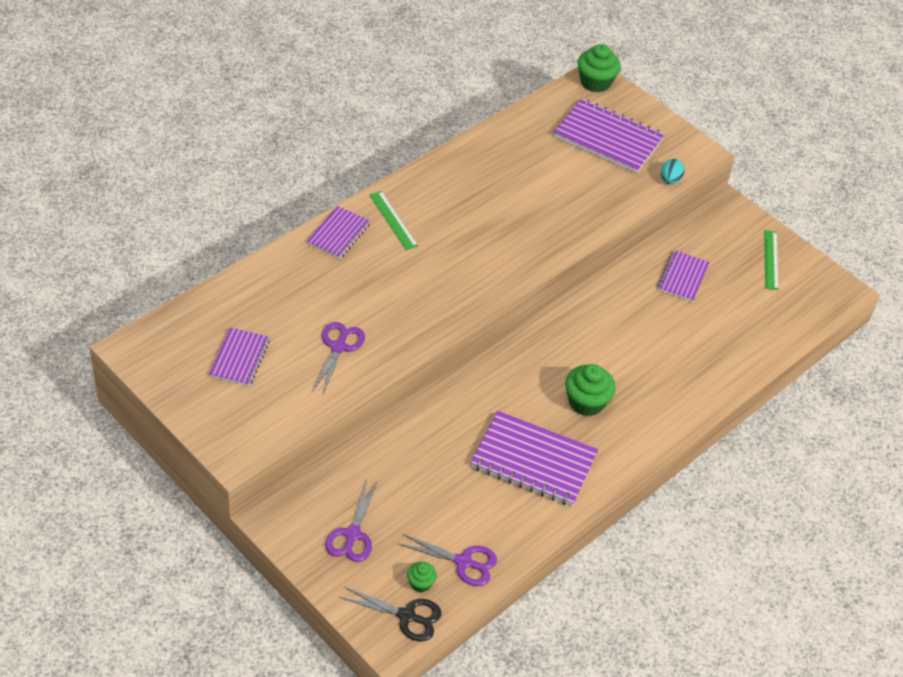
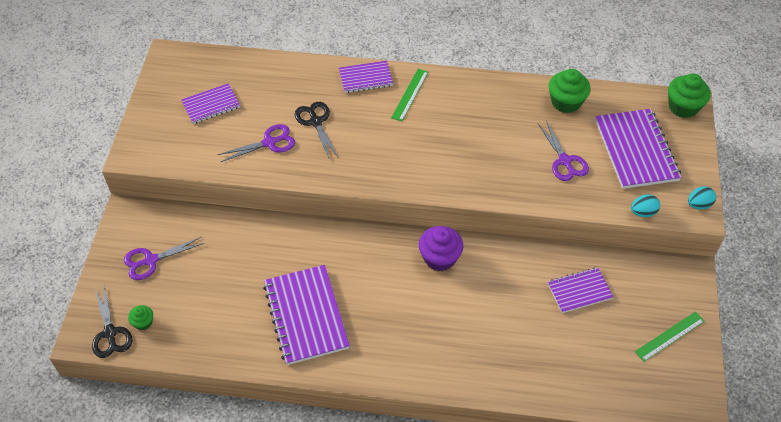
camera: 55 degrees right, 5 degrees up
(351, 300) = (316, 122): none -> black scissors
(463, 562) = (181, 334): purple scissors -> purple scissors (564, 161)
(564, 335) = (439, 258): none -> purple cupcake
(586, 402) = (391, 311): green cupcake -> green cupcake (566, 102)
(694, 147) = (698, 205): none -> turquoise egg

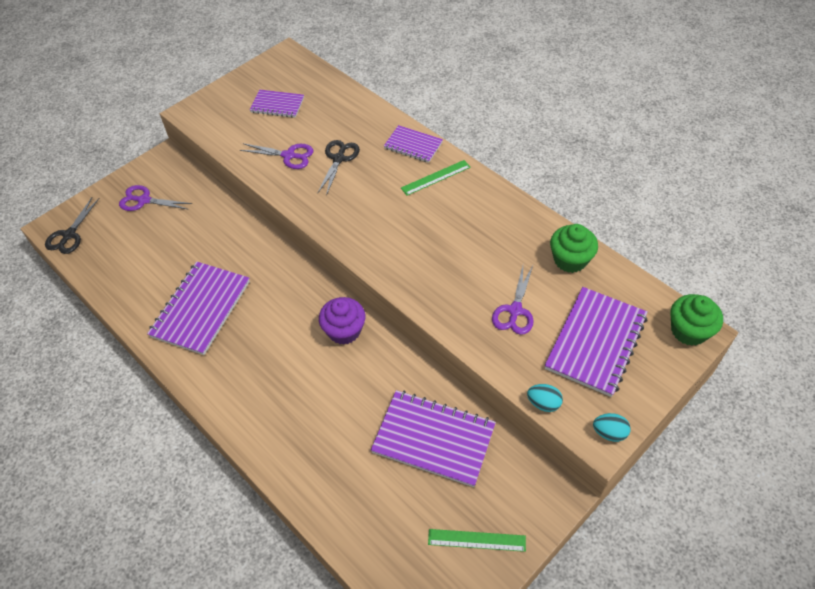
camera: 40 degrees right, 0 degrees up
(143, 322) = (95, 241): green cupcake -> none
(579, 291) = (433, 439): purple notebook -> purple notebook, size x1.72

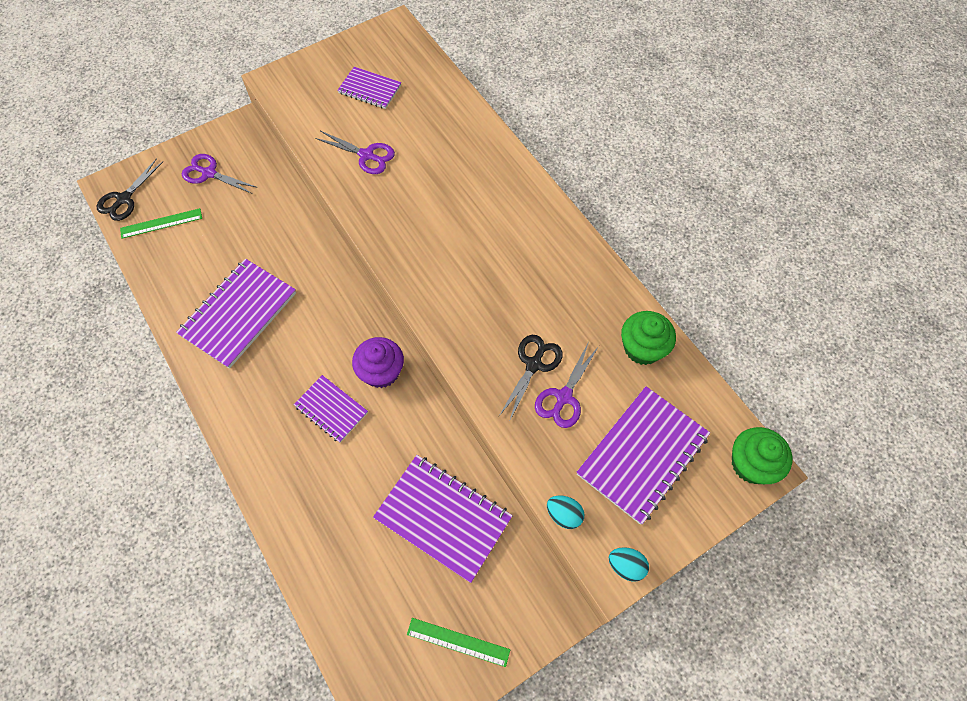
camera: 10 degrees right, 10 degrees up
(339, 159) = (420, 170): black scissors -> black scissors (534, 364)
(413, 145) = (506, 169): purple notebook -> purple notebook (331, 409)
(436, 177) = (520, 215): green ruler -> green ruler (161, 223)

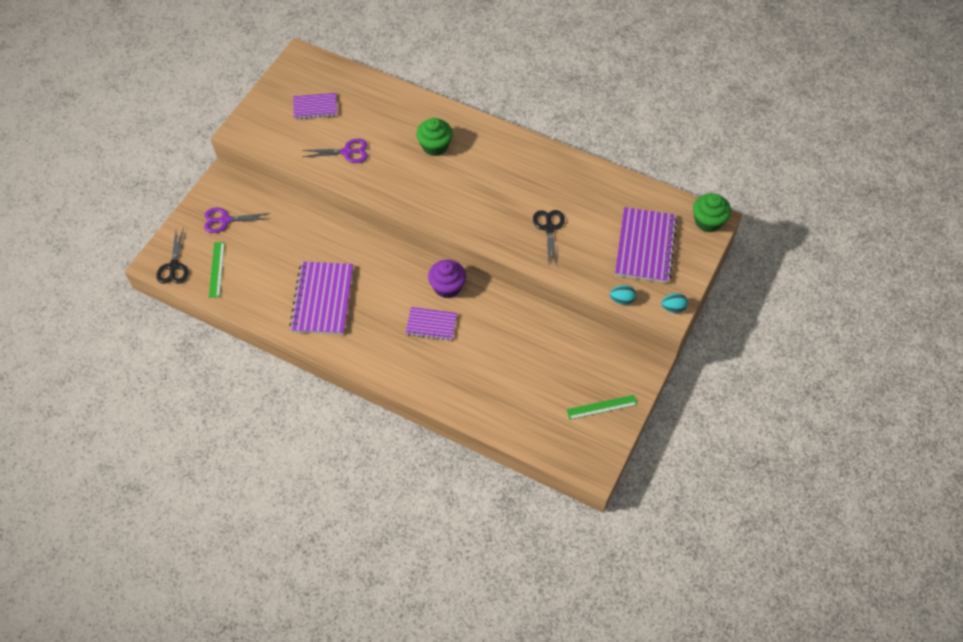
camera: 30 degrees left, 5 degrees down
(161, 223) = (217, 269): green ruler -> green ruler turned 45 degrees counterclockwise
(443, 518) = (547, 348): purple notebook -> none
(563, 397) = (579, 238): purple scissors -> none
(642, 348) = (607, 188): green cupcake -> green cupcake (435, 146)

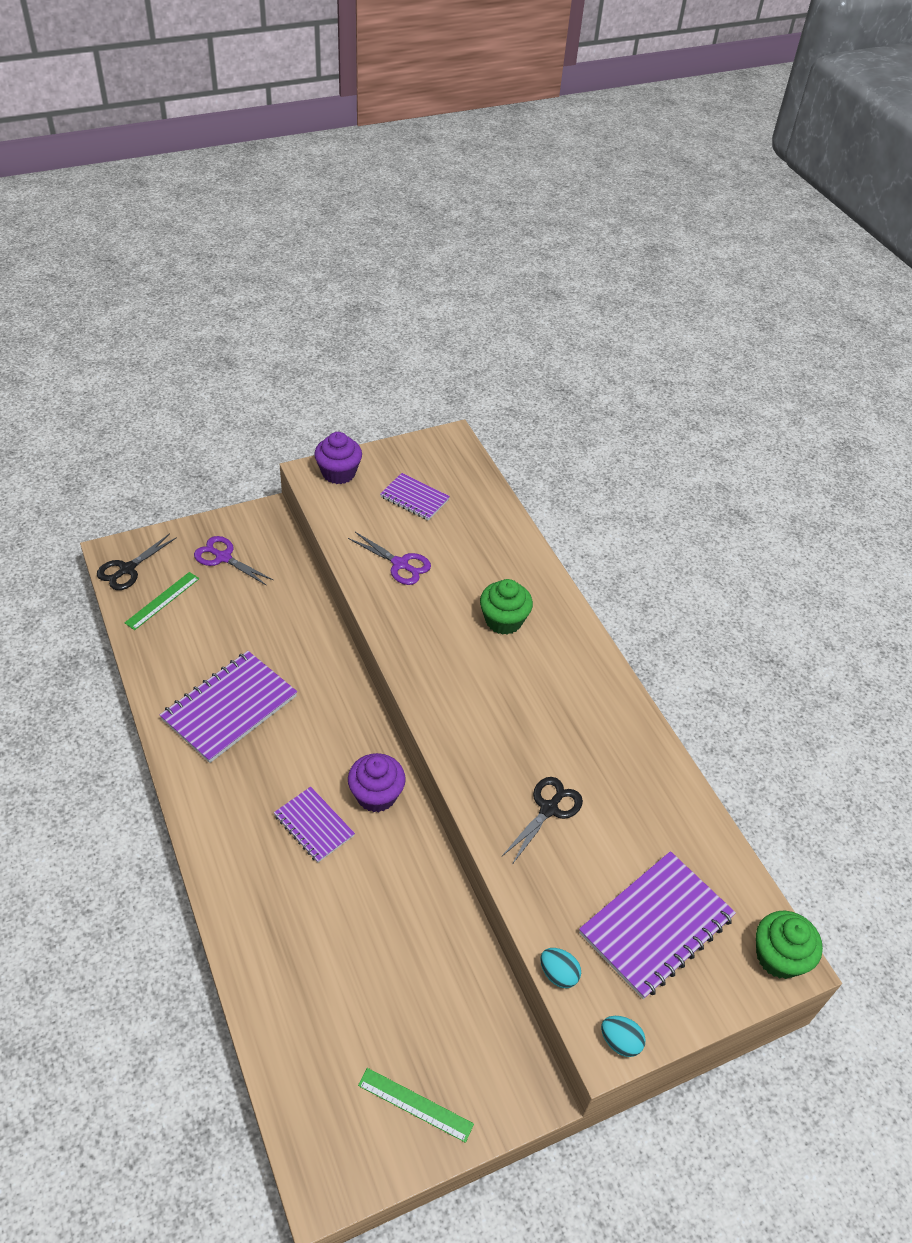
camera: 35 degrees right, 10 degrees down
(253, 120) = (338, 473): none -> purple cupcake

